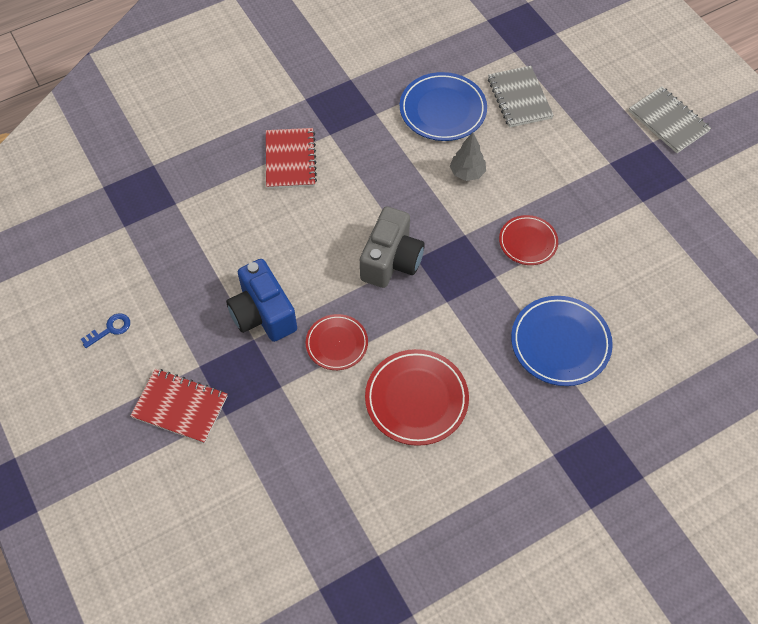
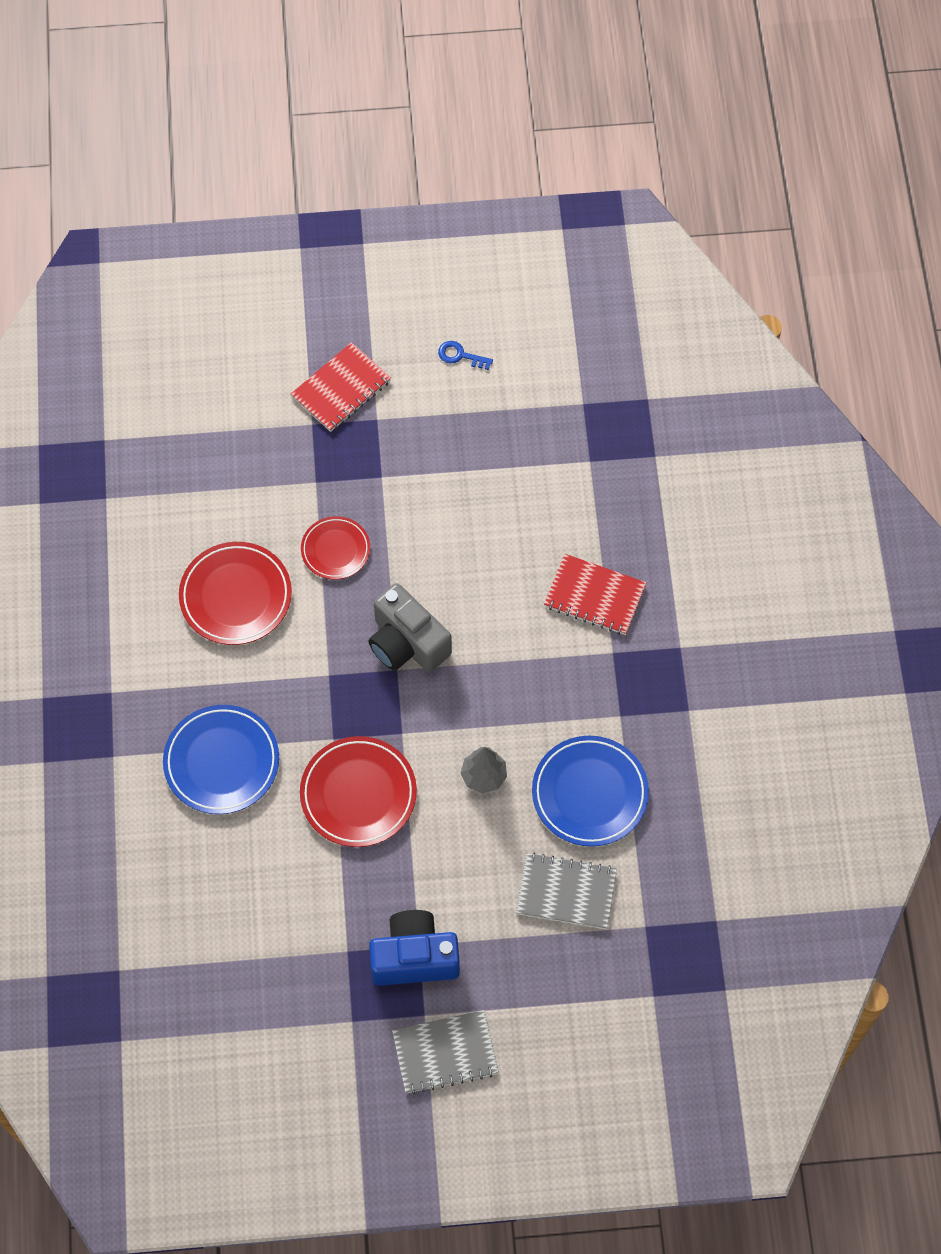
camera: 115 degrees right, 5 degrees up
(110, 329) = (460, 355): blue key -> blue key turned 120 degrees clockwise
(263, 314) = (406, 496): blue camera -> blue camera (414, 957)
(528, 242) = (358, 794): red plate -> red plate, size x1.61

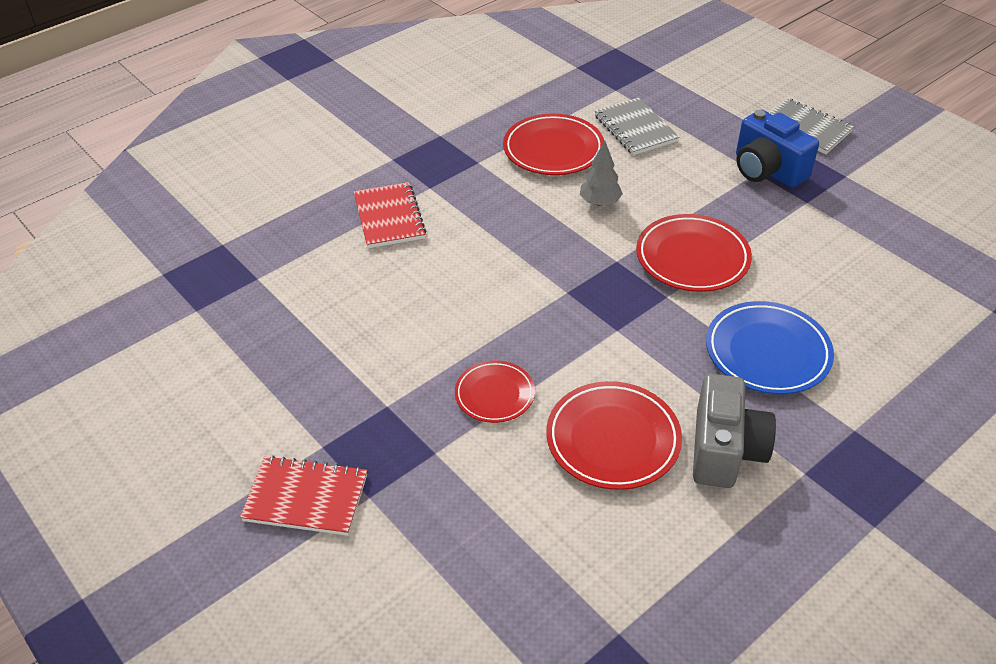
camera: 125 degrees left, 20 degrees down
(407, 643) = (537, 298): grey camera -> grey camera (725, 450)
(460, 355) = (196, 423): blue key -> none
(590, 793) = (553, 149): blue plate -> red plate

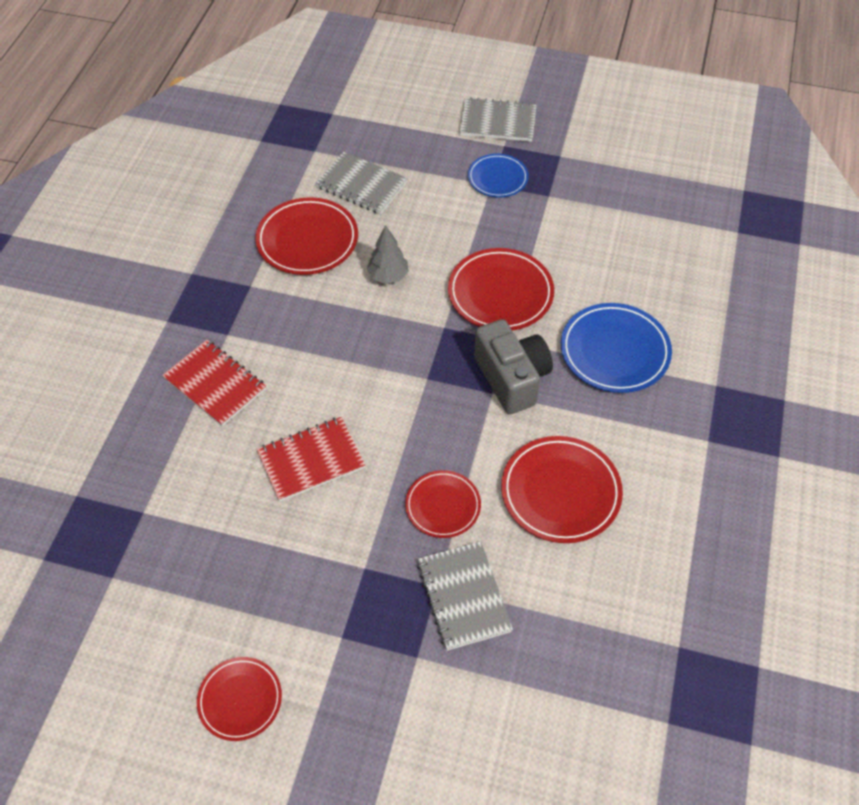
camera: 35 degrees left, 10 degrees up
(205, 446) = (240, 700): none -> red plate
(306, 498) = (366, 690): red notebook -> red notebook (311, 460)
(450, 474) = (463, 596): none -> grey notebook
(725, 450) = (644, 454): grey camera -> grey camera (512, 378)
(767, 170) = (497, 178): blue camera -> blue plate

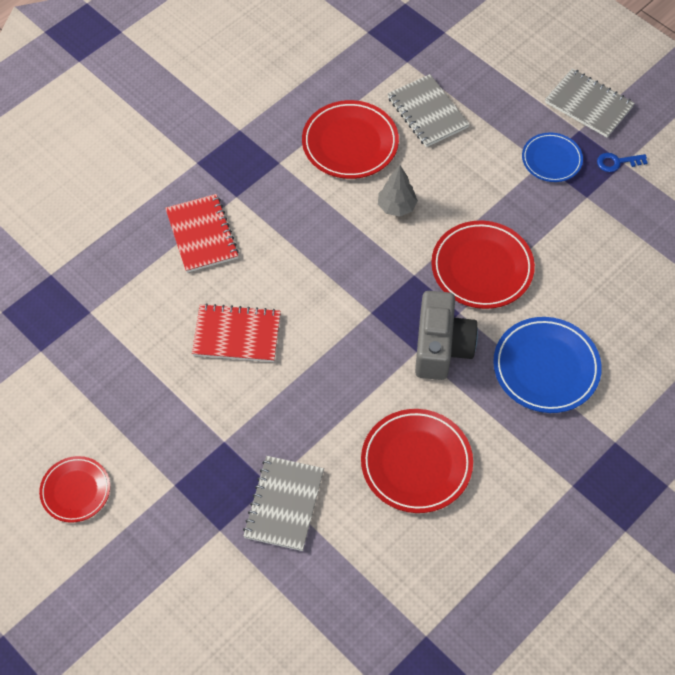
camera: 30 degrees right, 5 degrees up
(443, 506) = (315, 424): red plate -> none
(553, 157) = (617, 162): none -> blue key

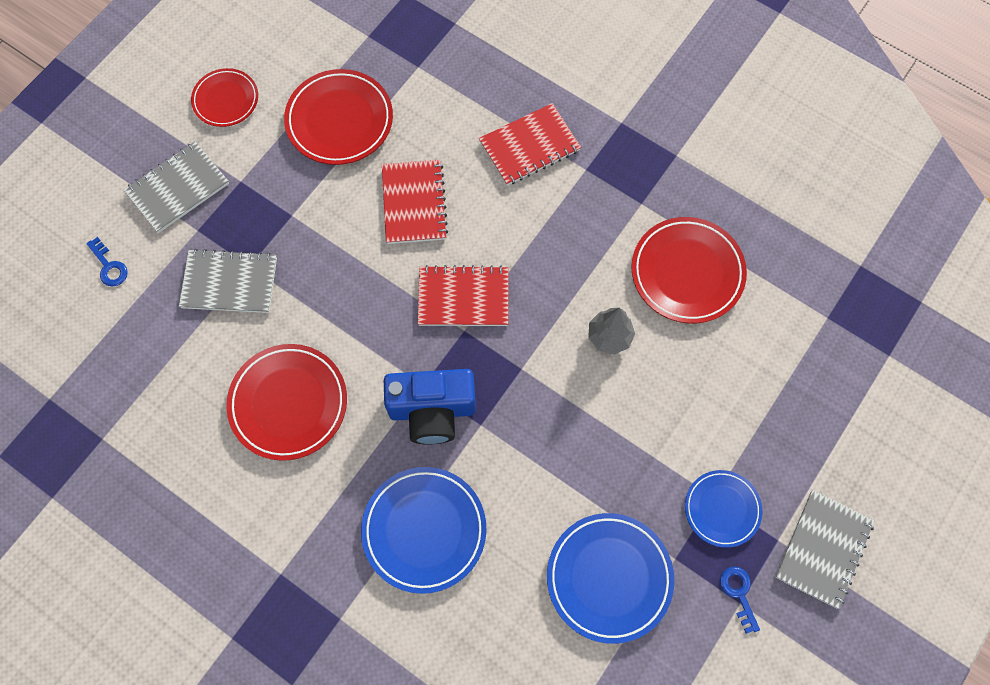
camera: 80 degrees right, 10 degrees up
(241, 619) = (109, 266): none -> blue key
(340, 308) = (463, 298): none -> red notebook
(427, 112) = (755, 352): grey notebook -> grey notebook (178, 188)
(441, 347) = (432, 410): grey camera -> blue camera
(482, 268) = (545, 442): red plate -> red plate (339, 120)
(598, 243) = (609, 578): none -> blue plate

